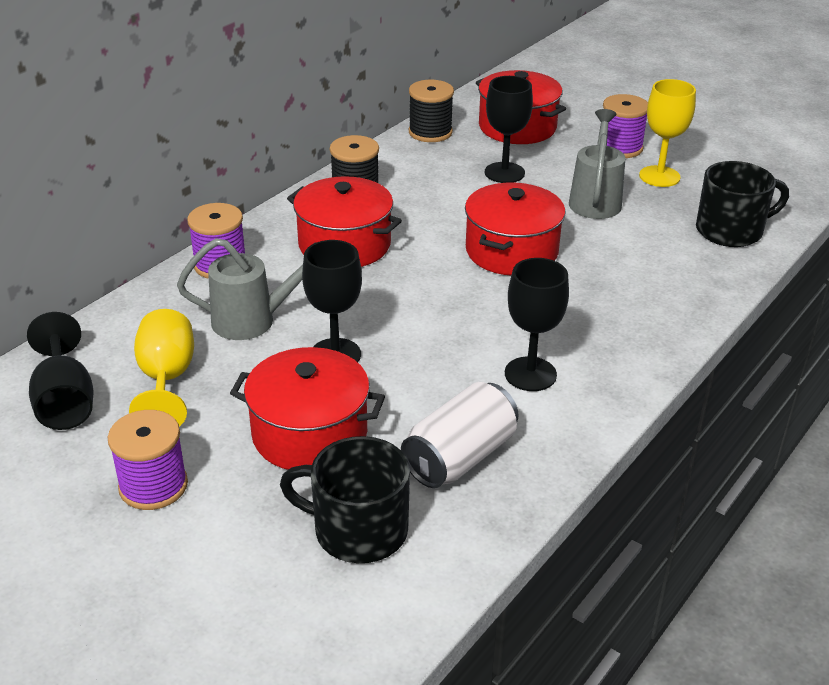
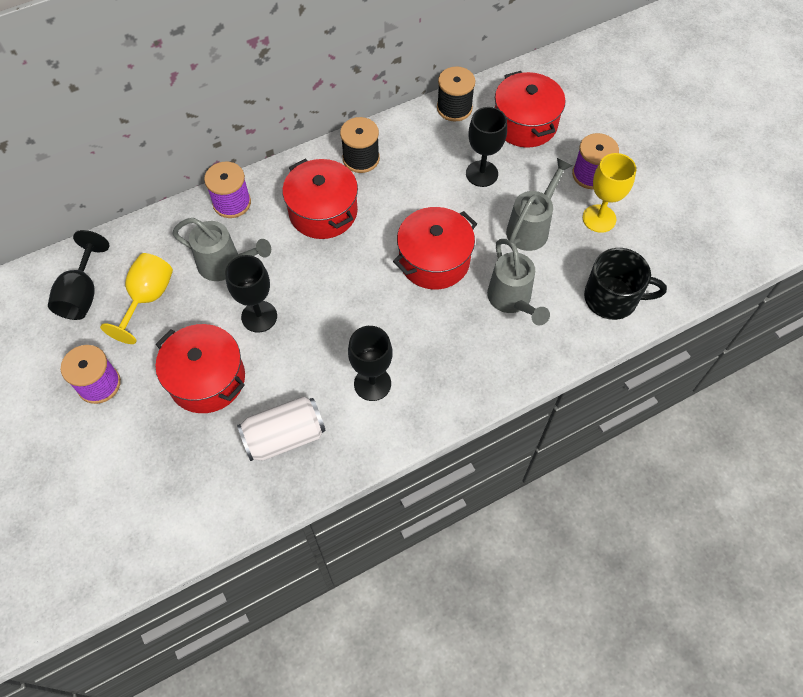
camera: 25 degrees right, 25 degrees up
(358, 530) = (193, 468): black mug -> none
(627, 260) = (512, 300): none -> grey watering can

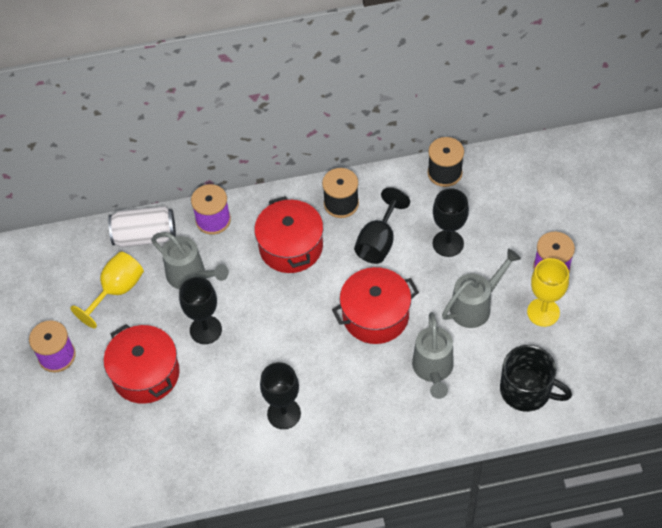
camera: 20 degrees right, 5 degrees down
(82, 294) = (64, 273): black goblet -> black goblet (379, 241)
(284, 436) = (195, 440): white can -> white can (145, 236)
(525, 123) = (507, 203): red pot -> none

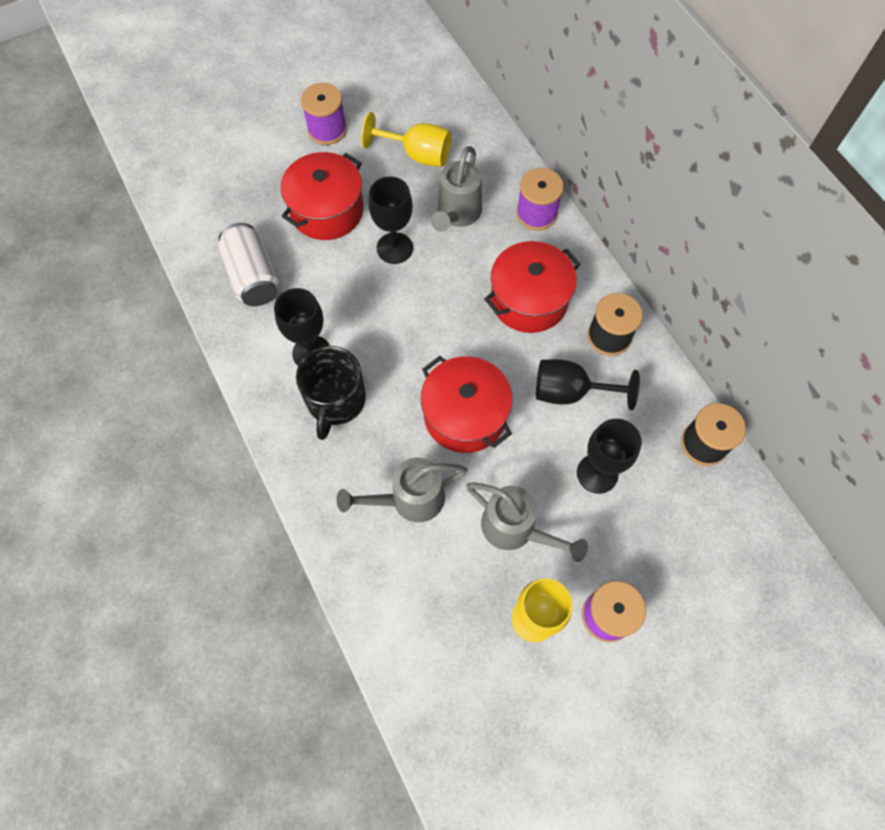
camera: 70 degrees right, 10 degrees up
(145, 236) = (492, 158): white can -> white can (253, 276)
(526, 390) = (411, 622): black mug -> black mug (335, 400)

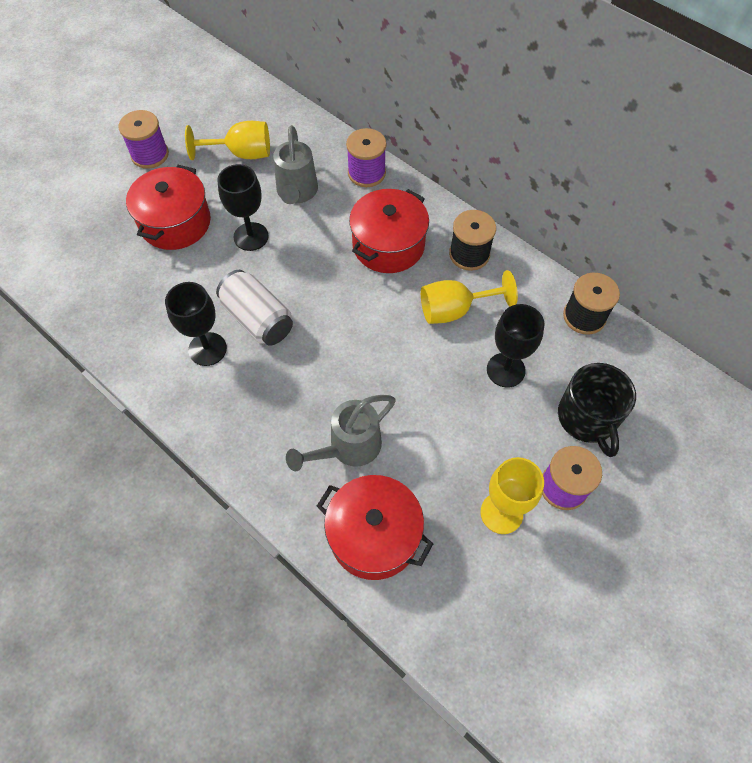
camera: 20 degrees left, 5 degrees down
(253, 276) = (125, 299): white can -> white can (258, 319)
(335, 400) = (246, 383): black mug -> black mug (587, 418)
(465, 415) = (370, 358): red pot -> red pot (374, 535)
(515, 529) = (454, 441): grey watering can -> none
(570, 392) = (455, 310): black goblet -> yellow goblet

